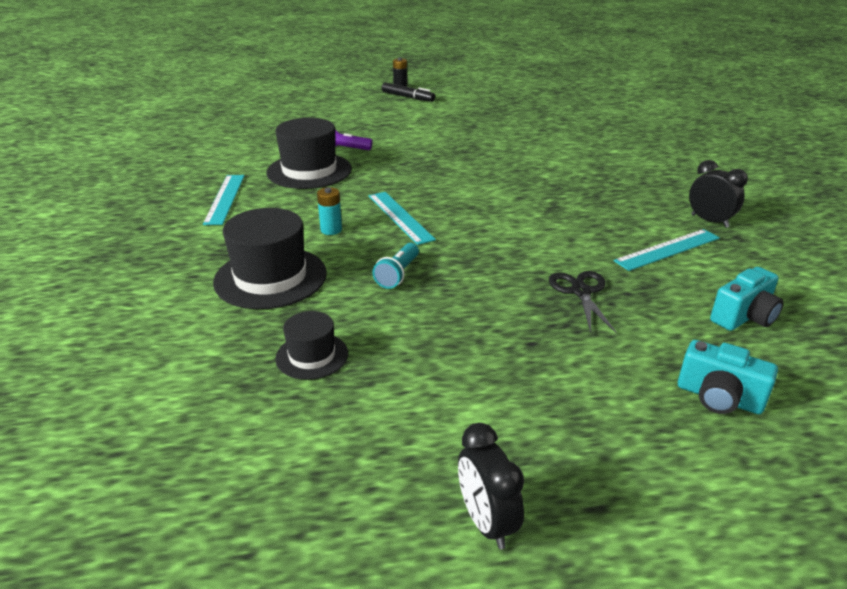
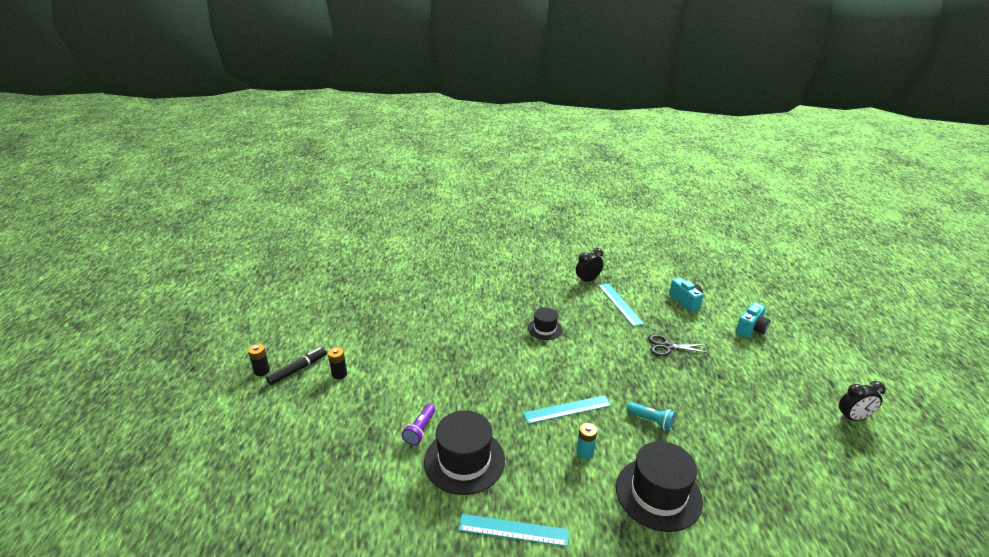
camera: 80 degrees left, 0 degrees up
(312, 356) = (749, 473): black hat -> black hat (545, 329)
(409, 111) = (339, 374): none -> black battery

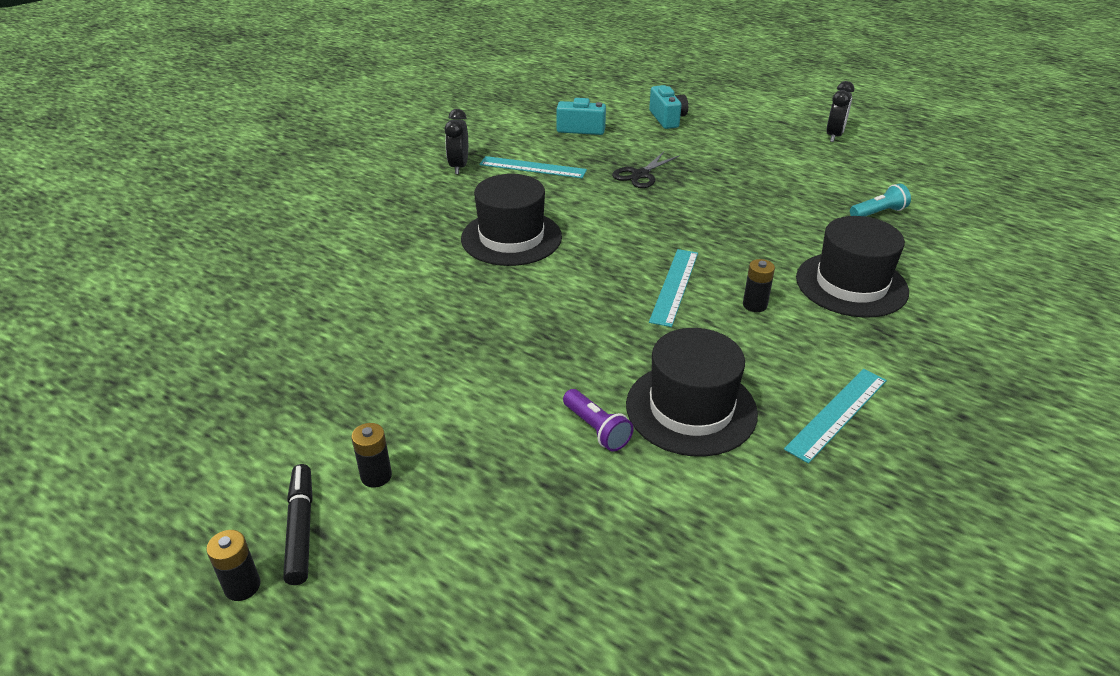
camera: 55 degrees left, 5 degrees up
(545, 329) = (511, 238): black hat -> black hat, size x1.81
(584, 452) = (755, 305): turquoise battery -> black battery
(651, 421) = (745, 239): turquoise flashlight -> turquoise flashlight (878, 213)

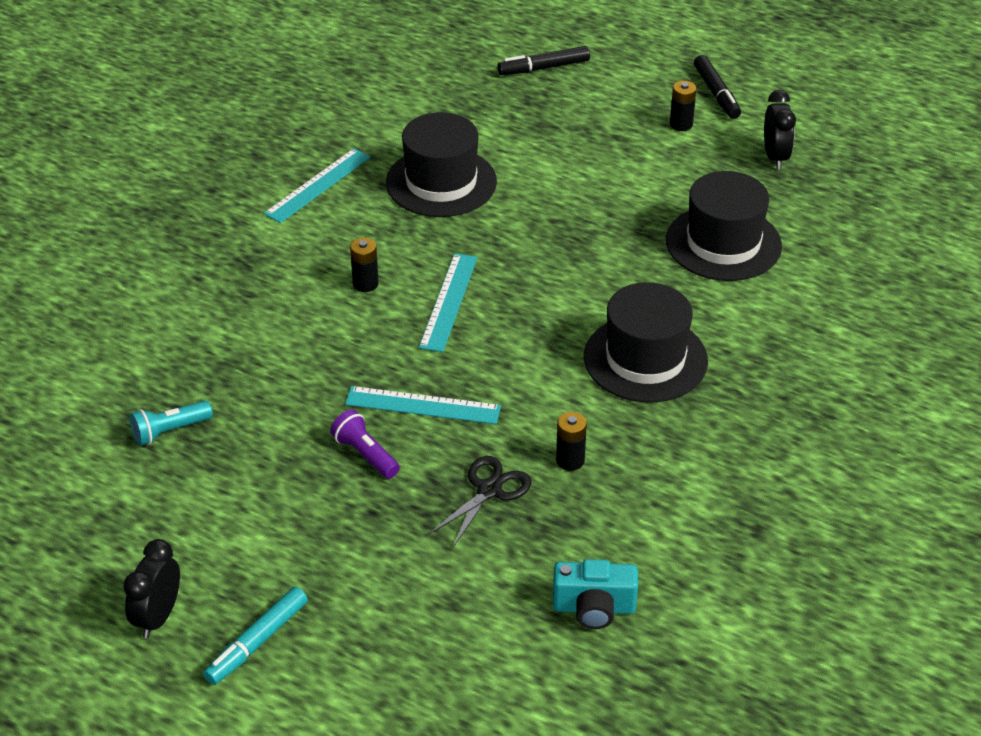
camera: 175 degrees right, 5 degrees up
(242, 586) = (734, 66): black battery -> black battery (570, 460)
(459, 166) = (763, 491): black clock -> black clock (775, 157)
(532, 167) = (652, 497): turquoise ruler -> turquoise ruler (423, 405)
(541, 605) = (543, 68): none -> black marker
(596, 429) = (519, 163): purple flashlight -> purple flashlight (365, 454)
(667, 119) = (443, 652): turquoise camera -> none
(772, 126) = (257, 642): none -> turquoise marker
(851, 284) = (252, 315): black hat -> black hat (723, 243)

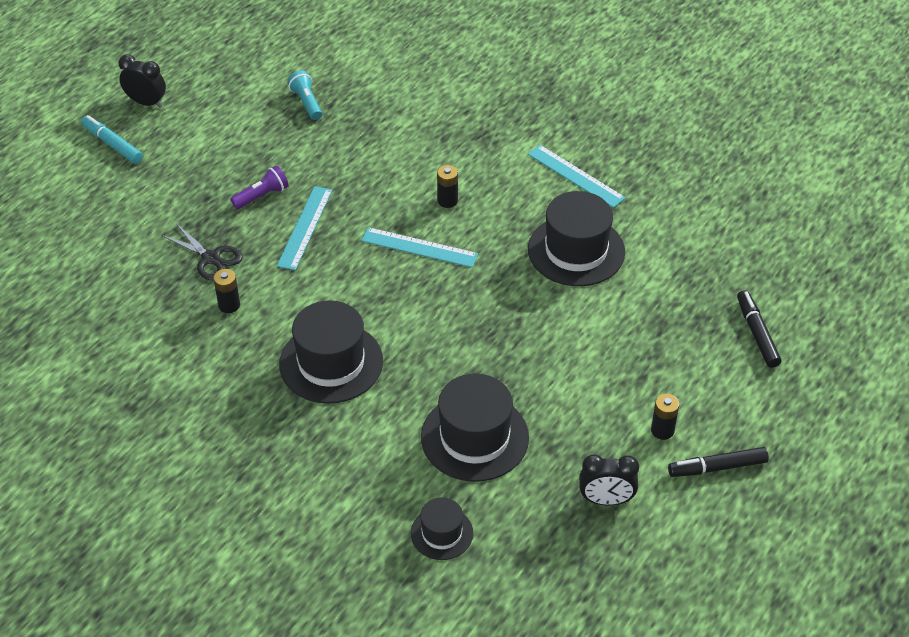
camera: 95 degrees right, 5 degrees up
(594, 608) = (87, 305): turquoise camera -> none
(850, 259) = (442, 533): none -> black hat

